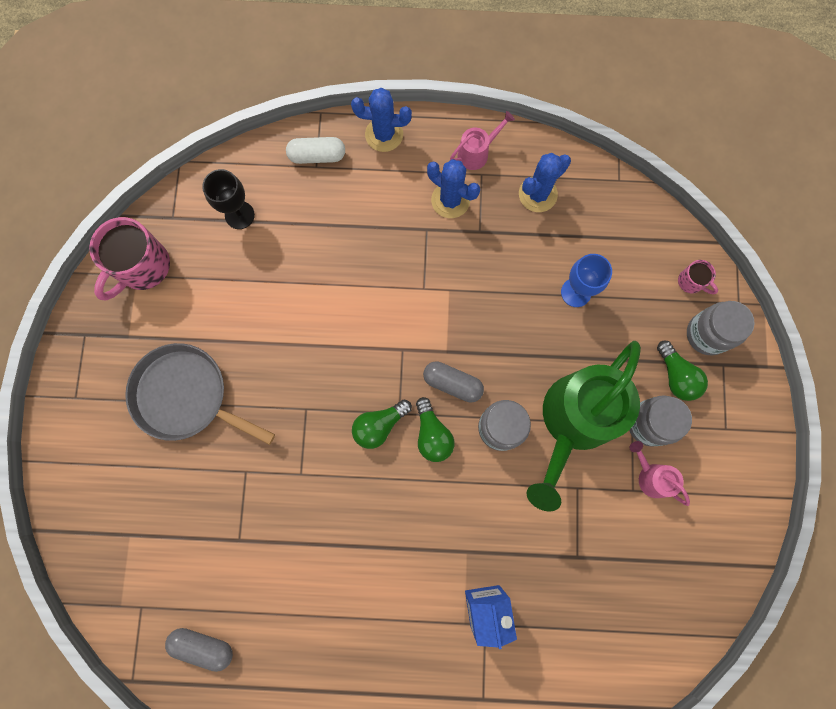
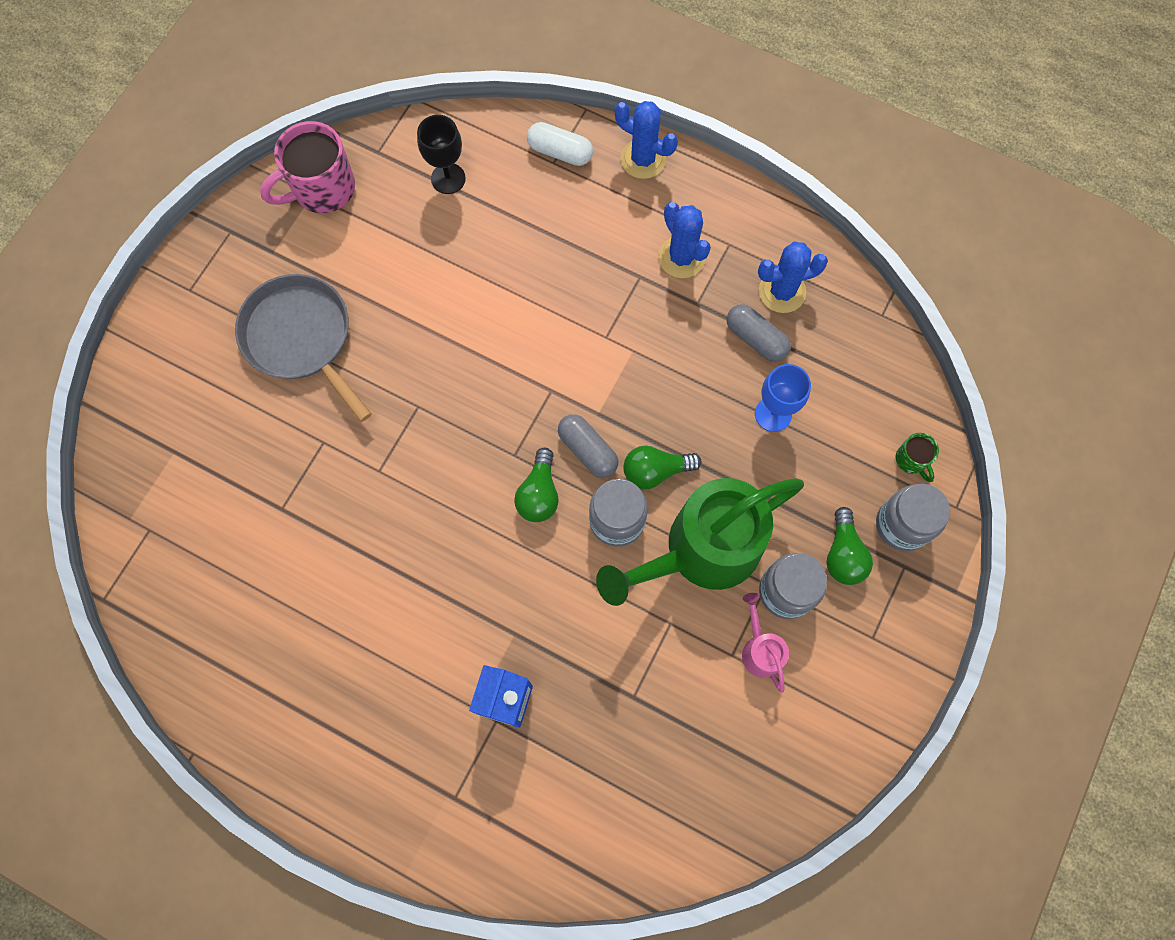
camera: 25 degrees right, 5 degrees down
(203, 646) = (191, 599): grey capsule -> grey capsule (756, 339)
(379, 425) = (486, 458): green light bulb -> green light bulb (655, 471)
(477, 153) = (736, 220): pink watering can -> none
(691, 282) = (911, 460): pink mug -> green mug

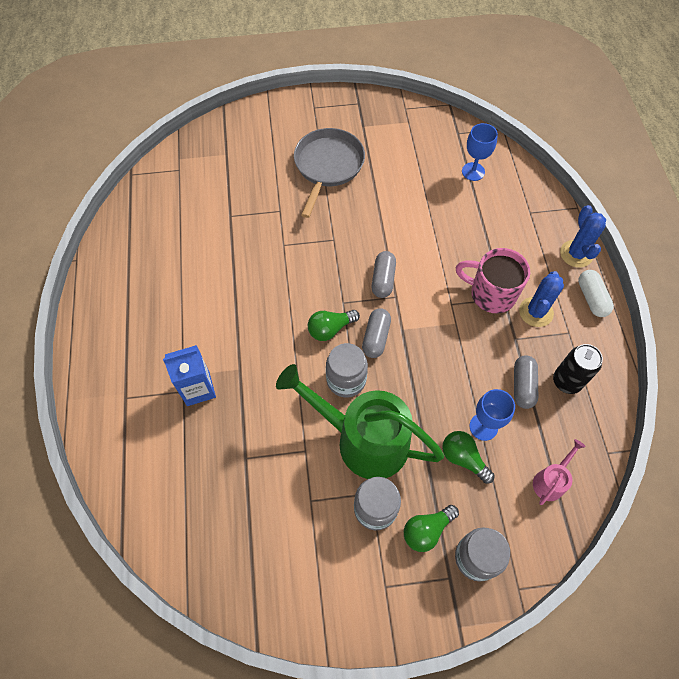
camera: 55 degrees right, 10 degrees down
(322, 189) = (415, 124): pink mug -> pink mug (491, 294)
(448, 178) = (473, 171): black goblet -> blue goblet
(518, 388) = (383, 279): none -> grey capsule
(560, 152) = (539, 211): white capsule -> white capsule (591, 298)
(655, 471) = (392, 382): green light bulb -> green light bulb (463, 458)
(759, 649) = (326, 515): pink watering can -> pink watering can (550, 480)
(782, 292) = (566, 381): blue cactus -> black can
(911, 460) = (526, 536): green mug -> none

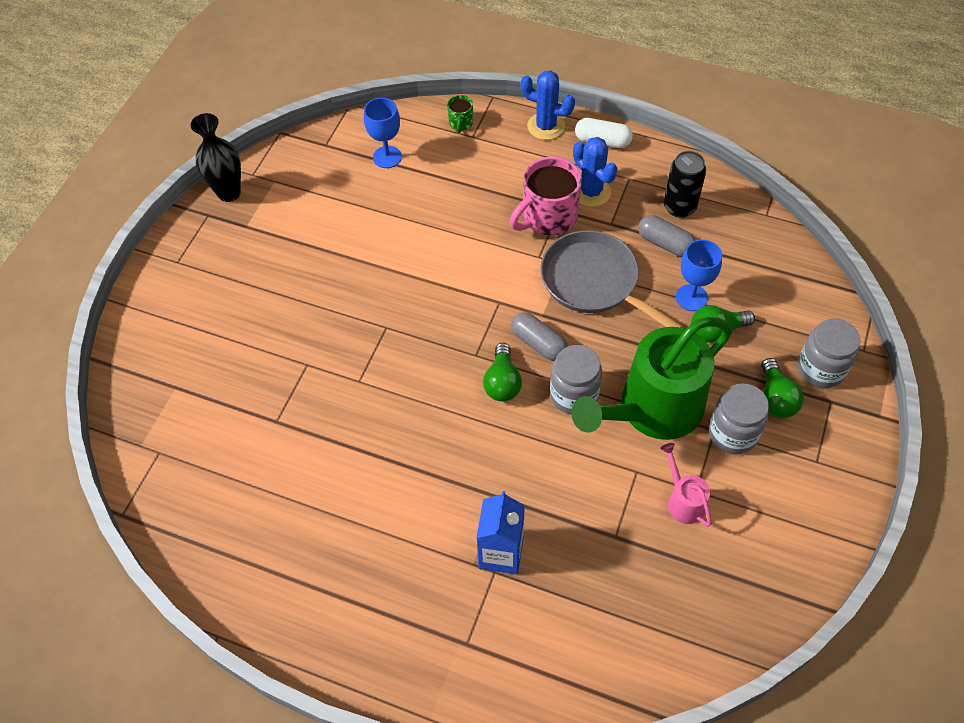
camera: 60 degrees left, 5 degrees down
(328, 166) = (277, 286): grey pan -> grey pan (593, 281)
(382, 104) = (229, 193): none -> black vase
(383, 279) = (470, 303): grey capsule -> none
(536, 200) = (461, 123): none -> green mug
(550, 480) = (772, 272): pink watering can -> pink watering can (683, 500)

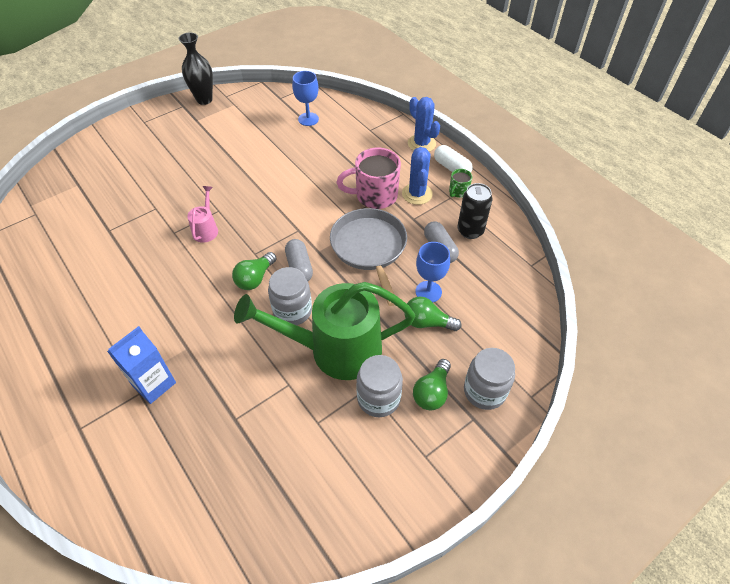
camera: 30 degrees right, 5 degrees down
(461, 123) = (369, 120): green mug -> green mug (458, 192)
(683, 500) = (302, 423): pink watering can -> pink watering can (206, 229)

